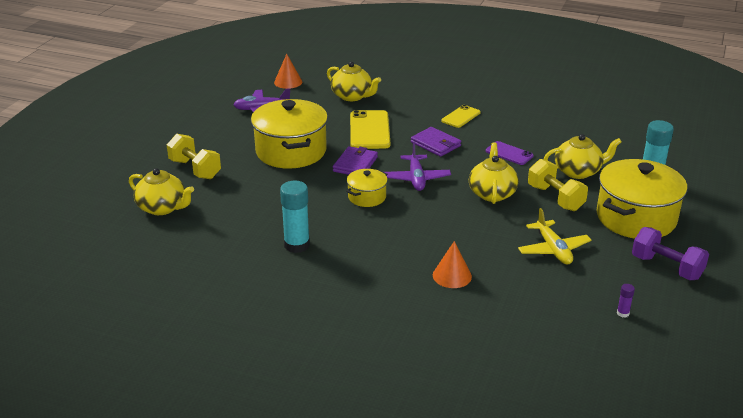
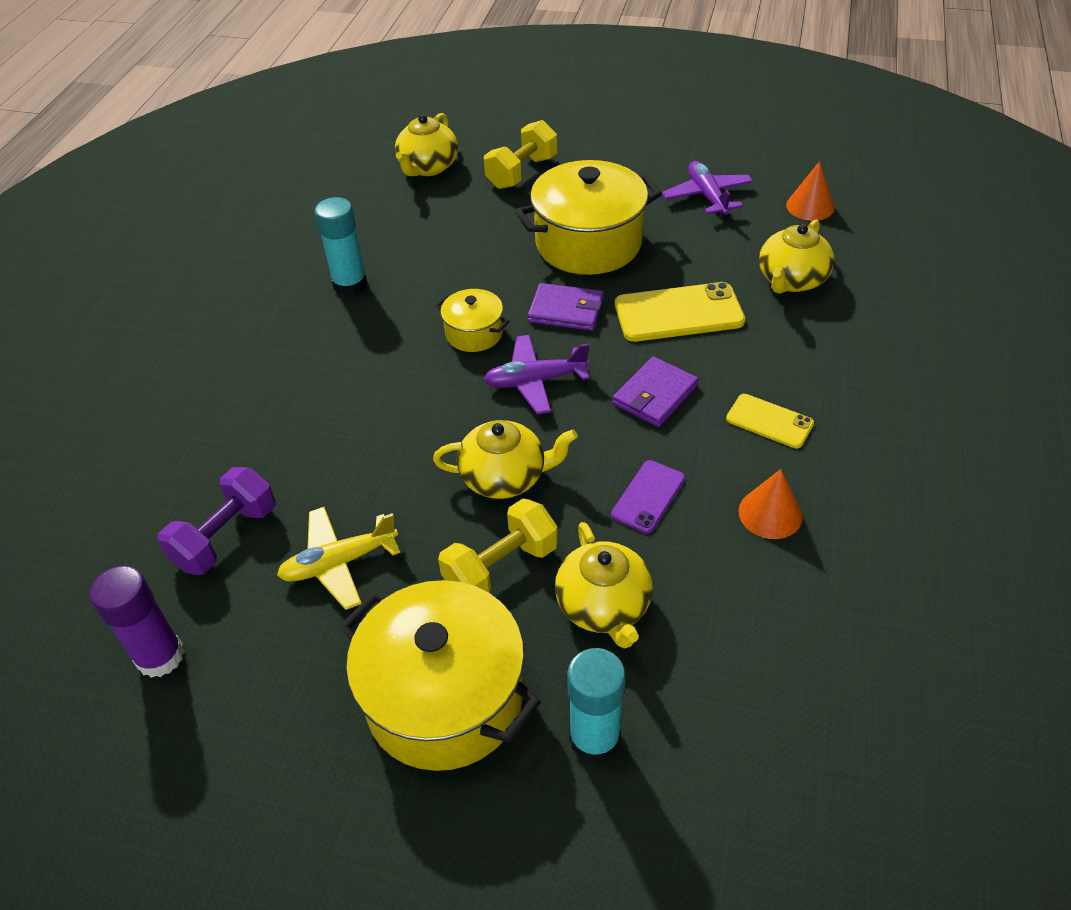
camera: 85 degrees right, 15 degrees up
(452, 275) = (274, 441): orange cone -> orange cone (770, 513)
(623, 313) = (160, 656): purple glue stick -> purple glue stick, size x2.27
(666, 267) = (281, 737): purple dumbbell -> purple dumbbell (226, 537)

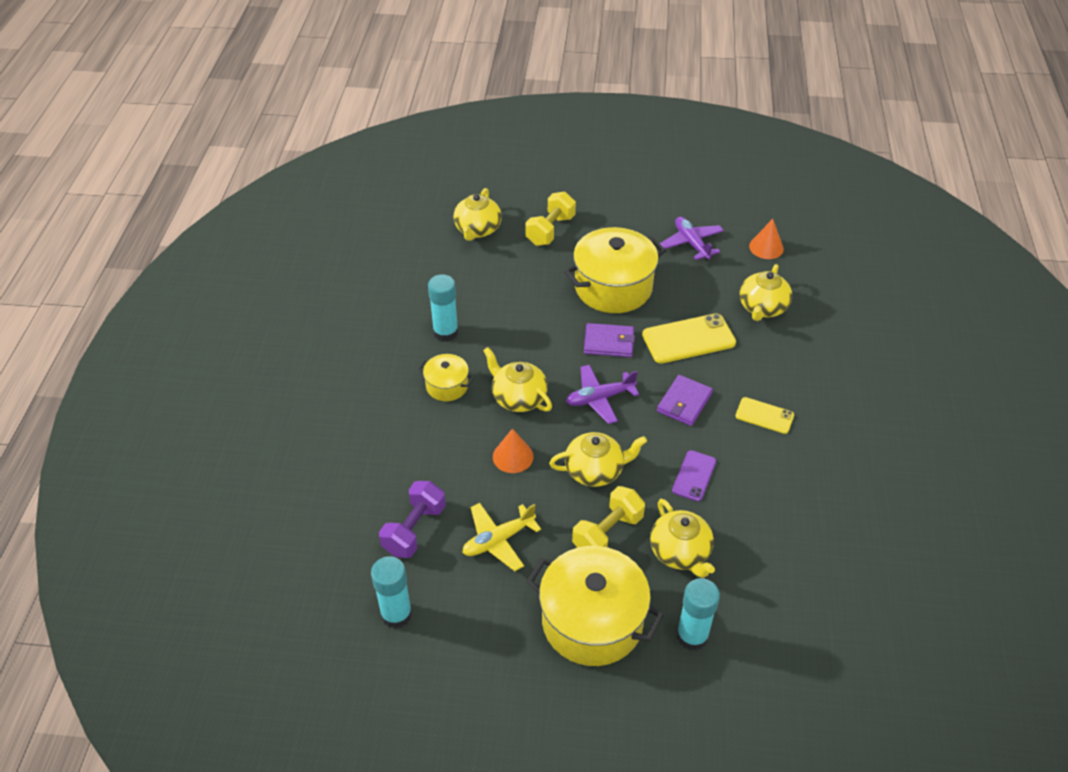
camera: 10 degrees left, 0 degrees up
(160, 656) = (396, 614): purple glue stick -> turquoise glue stick
(423, 372) = (518, 398): none -> yellow teapot
(474, 333) = (547, 365): yellow pot -> yellow pot (447, 386)
(770, 513) = (775, 480): orange cone -> orange cone (513, 456)

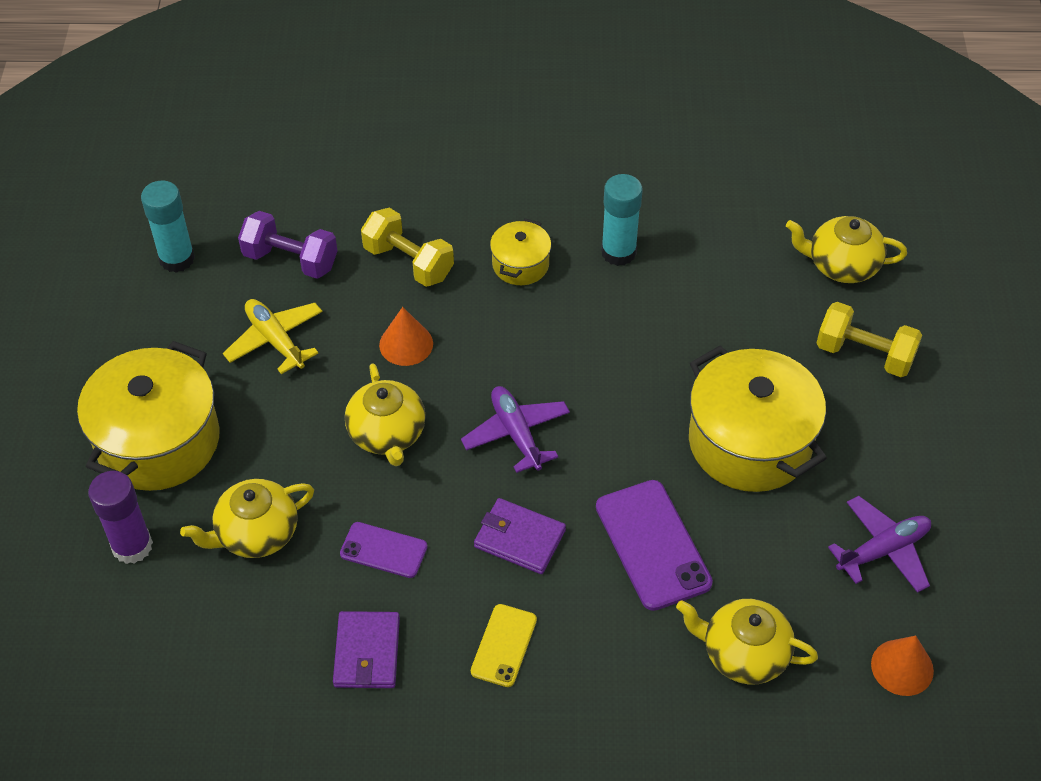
camera: 85 degrees right, 5 degrees up
(518, 398) = (508, 342): yellow teapot -> none
(607, 533) = (286, 452): yellow dumbbell -> yellow dumbbell (408, 262)
(609, 342) = (628, 441): purple wallet -> purple wallet (367, 652)
(688, 339) = (653, 545): yellow phone -> purple phone
(692, 636) = (132, 546): turquoise glue stick -> purple glue stick

